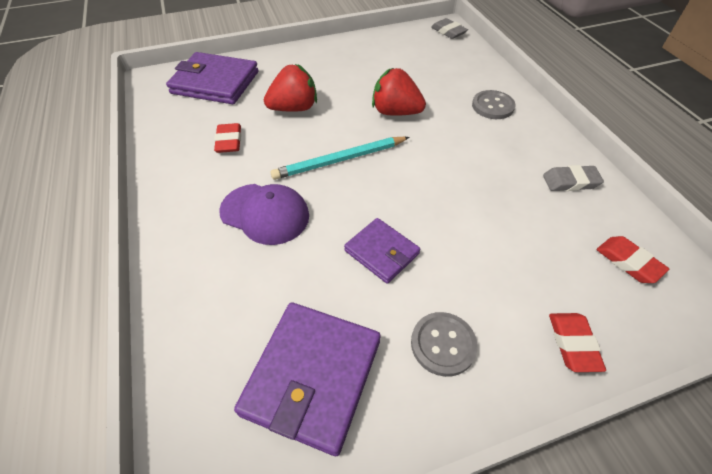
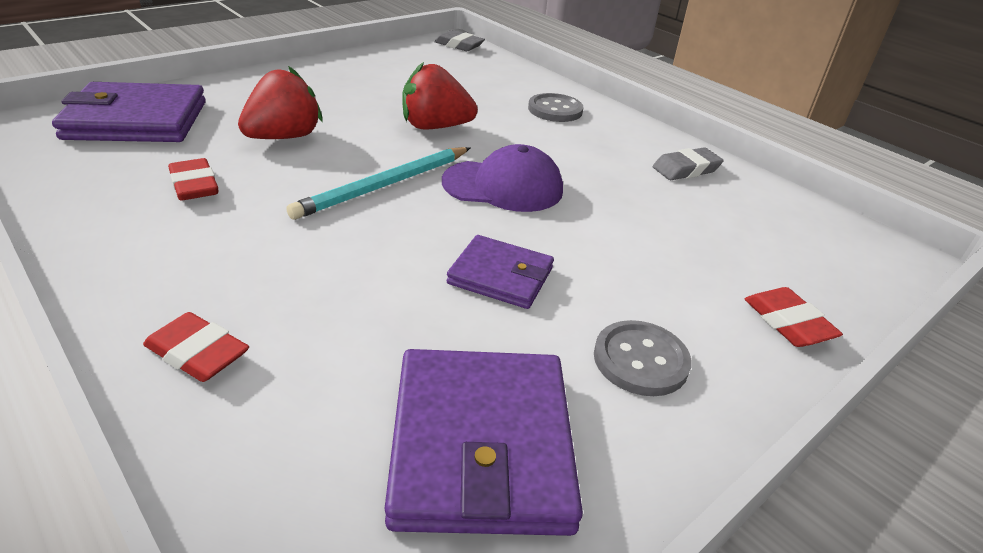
camera: 25 degrees left, 15 degrees down
(265, 213) = (299, 262): purple cap -> purple cap (503, 186)
(628, 262) = (793, 233): red eraser -> red eraser (197, 353)

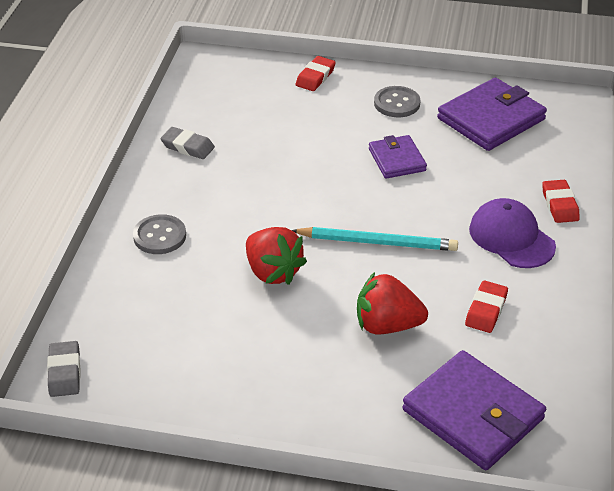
camera: 125 degrees left, 5 degrees up
(503, 186) = (312, 201): purple cap -> purple cap (511, 237)

